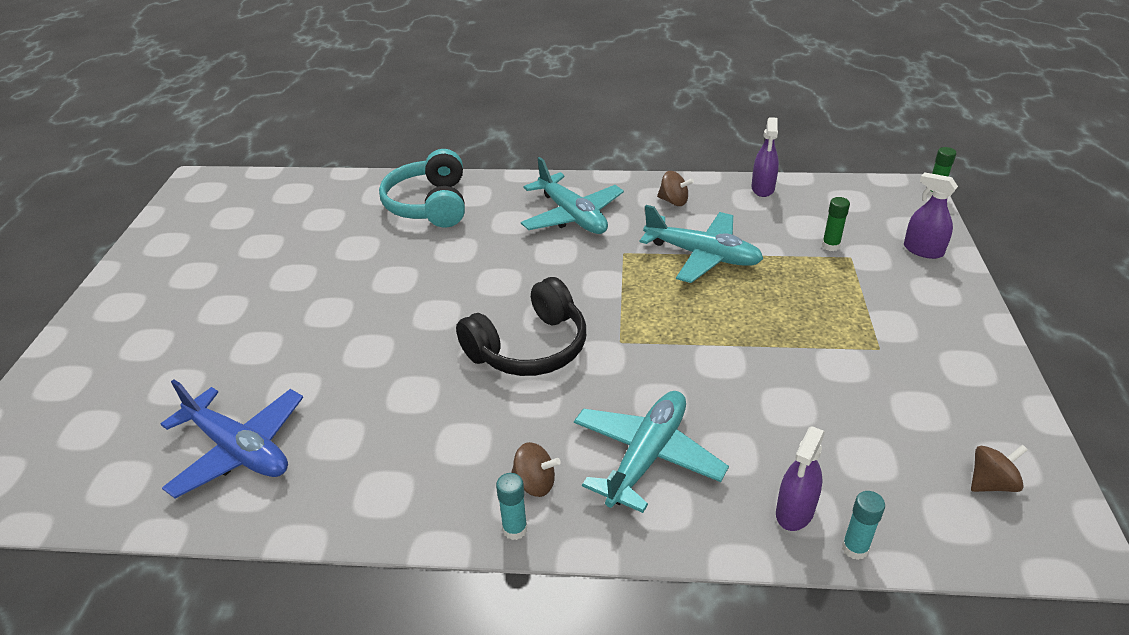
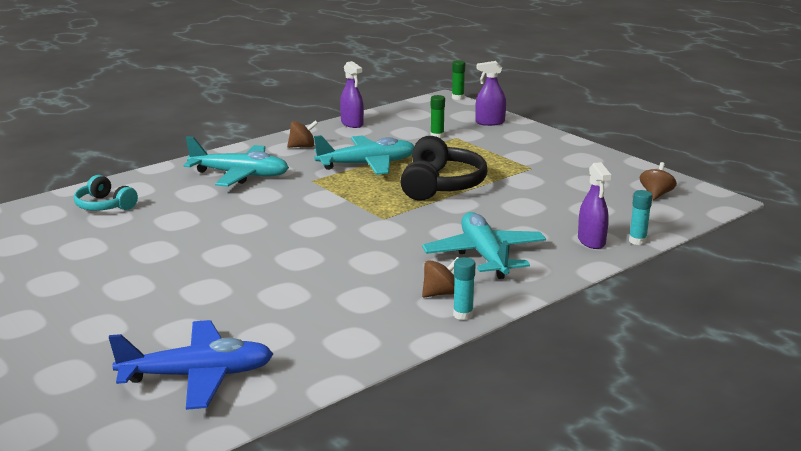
camera: 45 degrees left, 15 degrees down
(429, 204) = (104, 205): turquoise headphones -> turquoise headphones, size x0.60
(529, 347) = (327, 243): black headphones -> black headphones (441, 185)

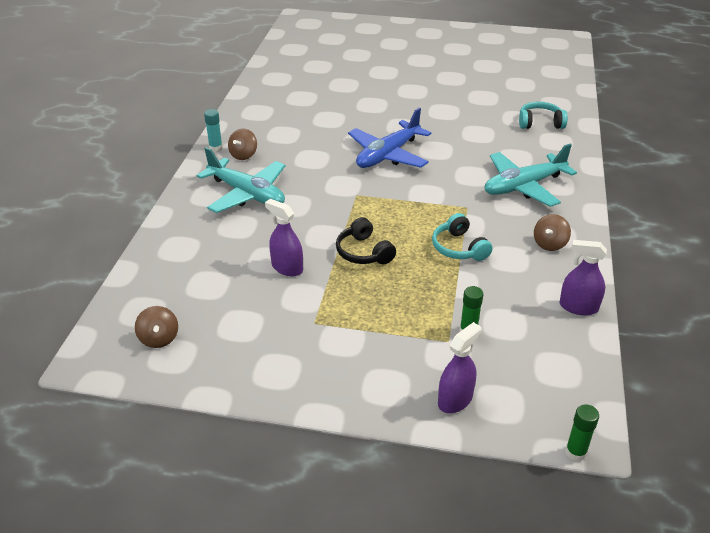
camera: 140 degrees right, 15 degrees up
(197, 376) = (303, 74): blue plane -> blue plane (388, 155)
(367, 164) = (459, 248): turquoise plane -> turquoise headphones
(441, 185) = (363, 252): black headphones -> black headphones, size x0.60
(591, 241) = (180, 243): purple spray bottle -> purple spray bottle (287, 268)
(637, 241) = (143, 260): turquoise glue stick -> none

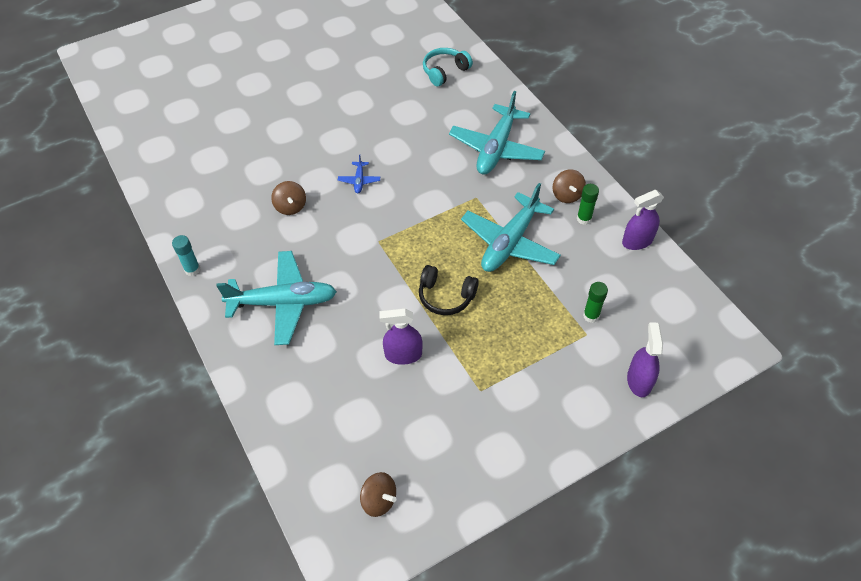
camera: 40 degrees left, 15 degrees up
(243, 155) = (230, 261): brown spinning top -> brown spinning top (290, 207)
(388, 155) = (359, 180): blue plane -> blue plane, size x0.43
(459, 248) = (510, 242): turquoise headphones -> turquoise plane
(575, 452) = (742, 363): green glue stick -> green glue stick (584, 219)

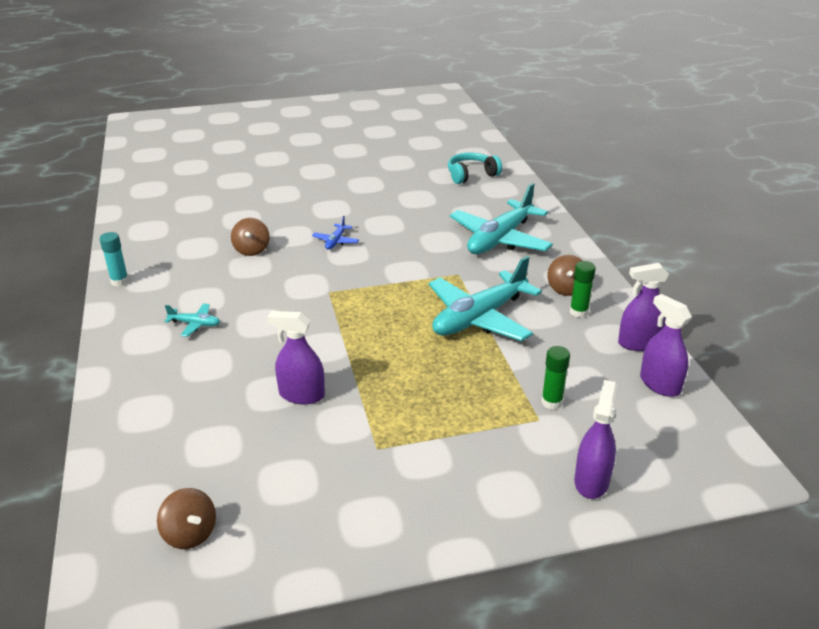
camera: 15 degrees right, 20 degrees down
(283, 302) = (195, 324): turquoise plane -> turquoise plane, size x0.43
(446, 296) = (380, 352): black headphones -> none
(662, 279) = (659, 384): none -> purple spray bottle

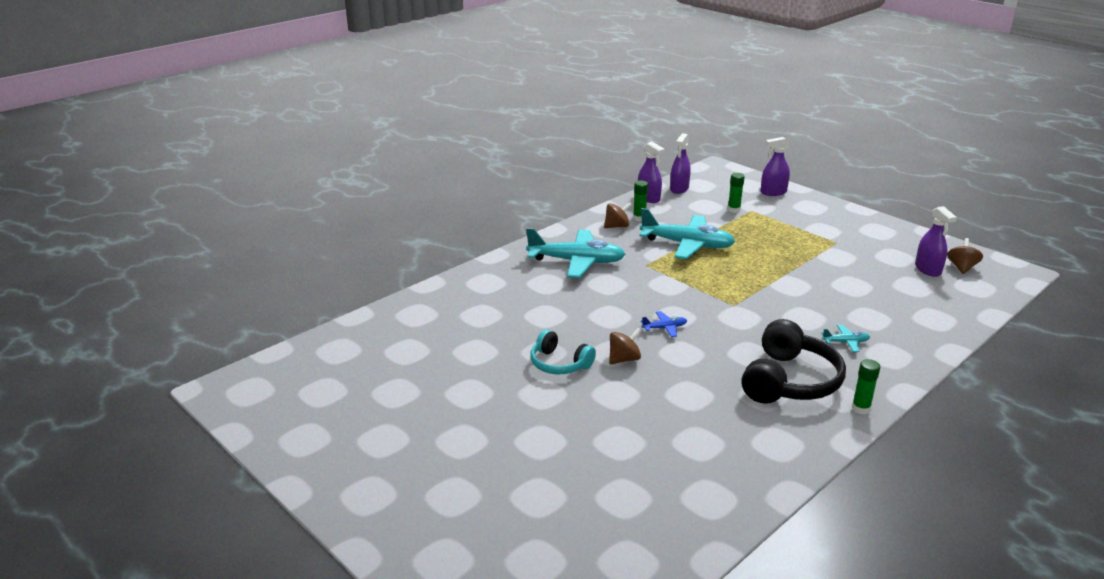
camera: 120 degrees left, 5 degrees down
(120, 281) = (861, 408): turquoise glue stick -> green glue stick
(194, 266) = (789, 381): none -> black headphones
(195, 324) = (846, 342): turquoise plane -> turquoise plane turned 105 degrees clockwise
(252, 250) = (729, 363): brown spinning top -> brown spinning top (624, 359)
(301, 395) = (838, 275): purple spray bottle -> purple spray bottle (928, 269)
(471, 175) = (469, 302): turquoise headphones -> turquoise headphones (559, 364)

